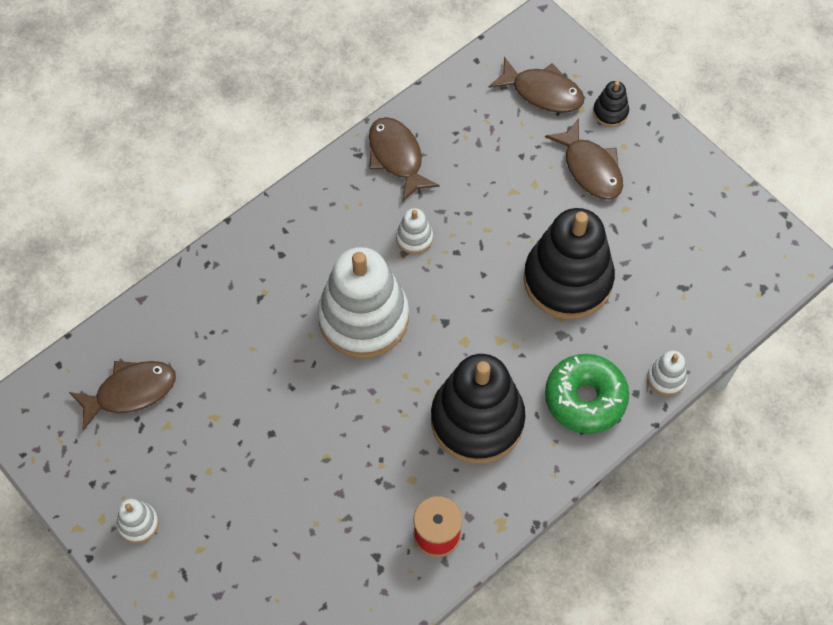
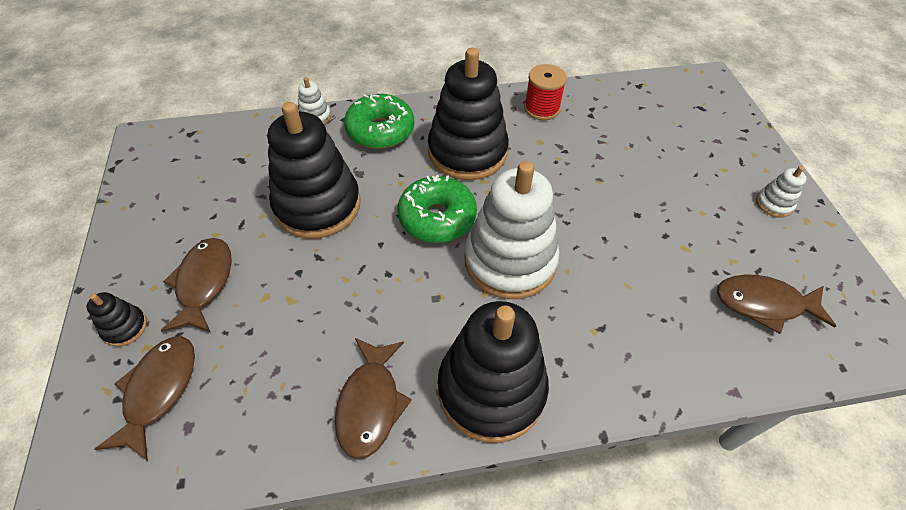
camera: 150 degrees left, 10 degrees down
(320, 208) = (491, 389): none -> black stacking toy
(414, 238) = (416, 306): white stacking toy -> none
(453, 326) = (437, 218): none -> green donut
(542, 92) = (159, 391): brown fish -> brown fish turned 45 degrees clockwise

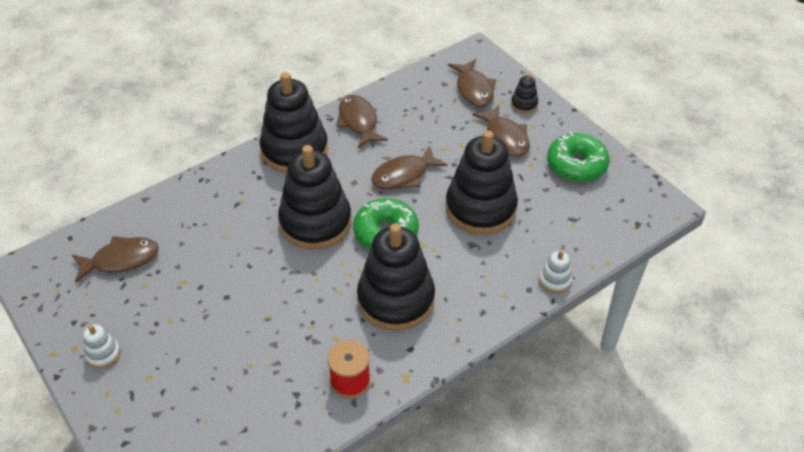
camera: 155 degrees right, 5 degrees down
(369, 281) = (404, 175): none -> brown fish
(380, 130) = (486, 290): green donut -> green donut (576, 165)
(510, 261) = (315, 222): white stacking toy -> black stacking toy

